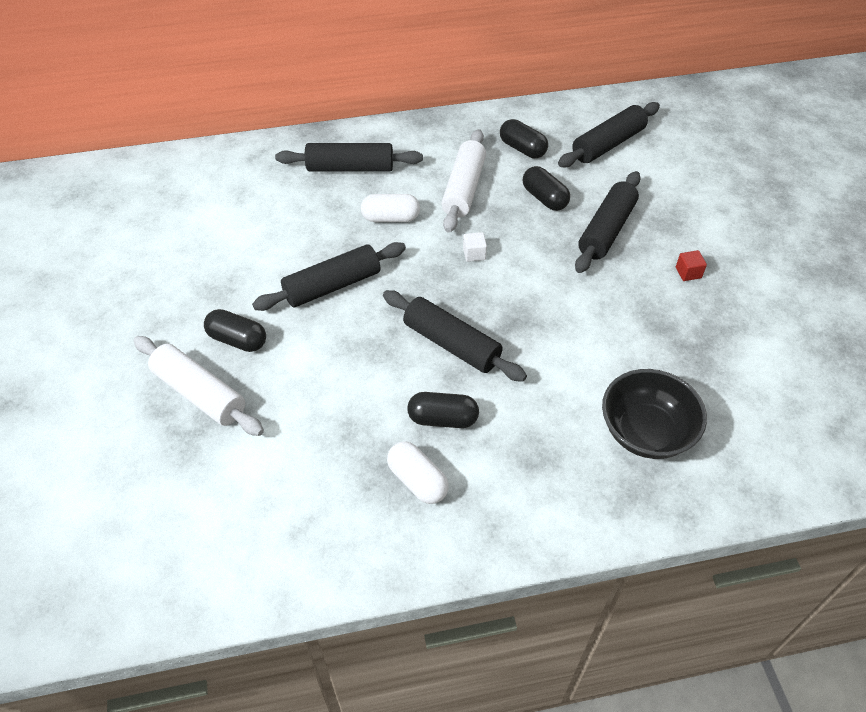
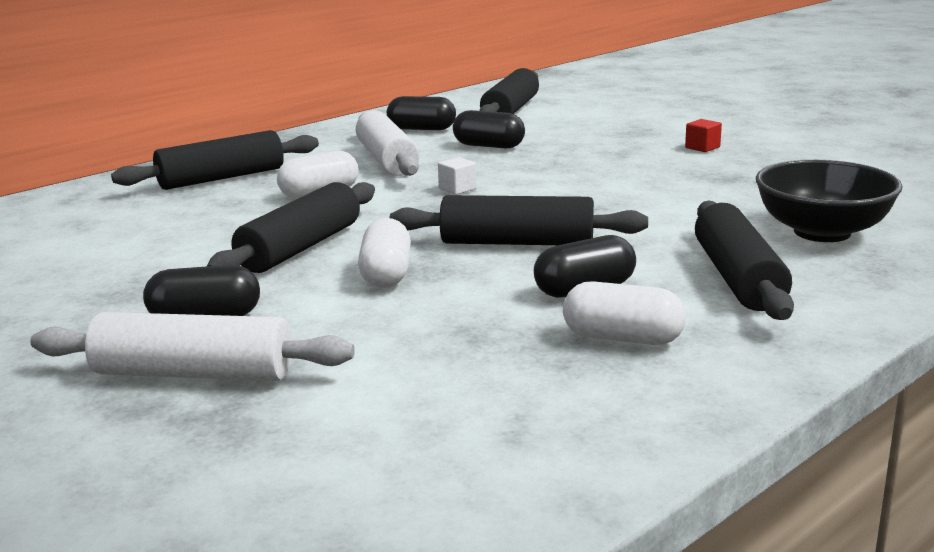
camera: 30 degrees left, 30 degrees down
(354, 342) = (386, 274): none -> white capsule
(606, 230) = (583, 146): black rolling pin -> black rolling pin (738, 278)

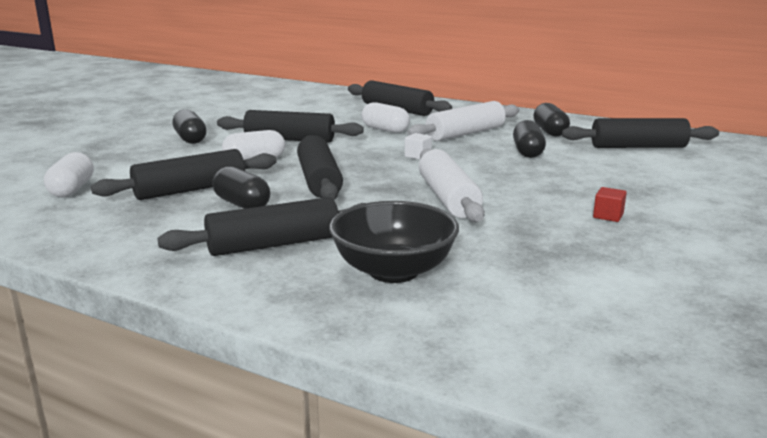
camera: 70 degrees right, 0 degrees up
(194, 374) = (127, 147): white rolling pin -> white rolling pin (448, 198)
(499, 321) = (190, 190): none -> black rolling pin
(622, 338) = (165, 219): white capsule -> white capsule (72, 189)

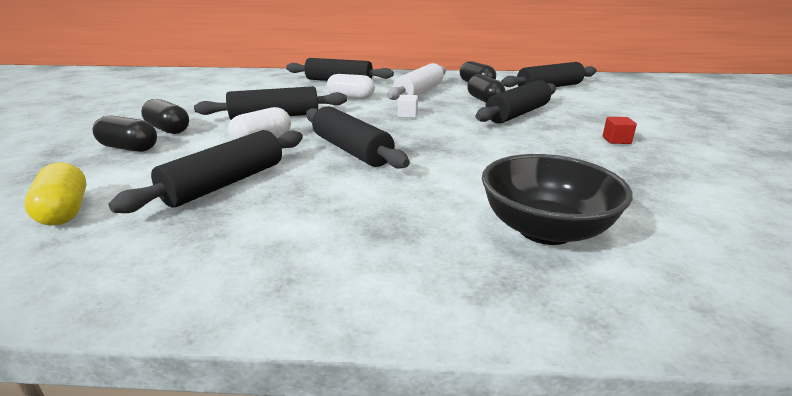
camera: 25 degrees left, 5 degrees up
(72, 189) = (64, 211): white capsule -> yellow capsule
(242, 204) = (302, 188): black capsule -> black capsule (129, 148)
(274, 244) = (393, 228): black rolling pin -> black rolling pin (518, 114)
(448, 198) = (483, 147): white rolling pin -> none

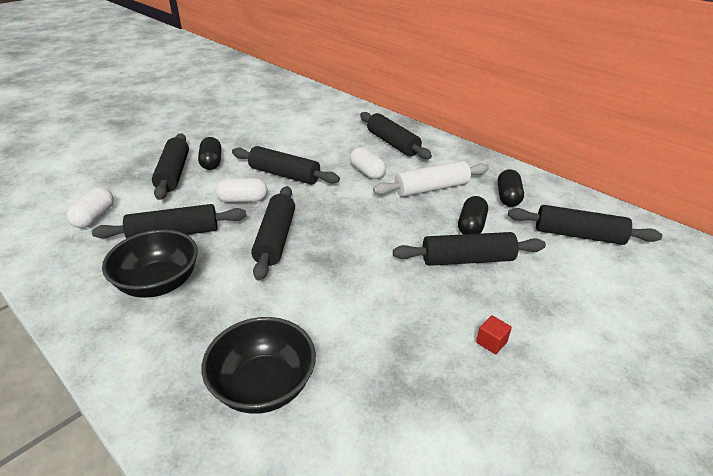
camera: 40 degrees right, 10 degrees up
(64, 211) = (94, 217): yellow capsule -> white capsule
(129, 148) = (173, 173): black capsule -> black rolling pin
(285, 221) = (159, 283): none -> black bowl
(407, 115) = (373, 216): white cube -> none

